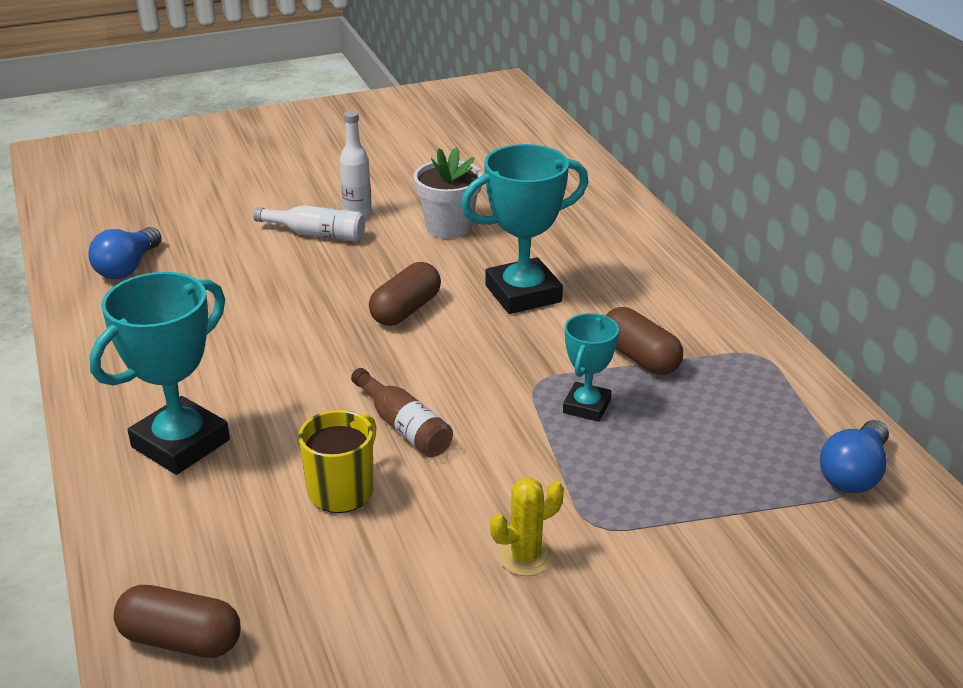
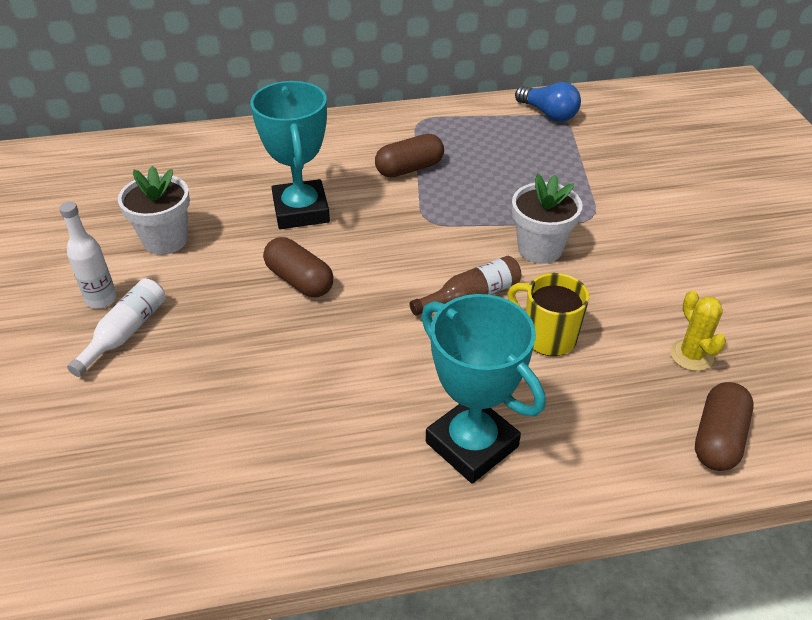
camera: 80 degrees left, 10 degrees up
(127, 267) = (111, 506): blue light bulb -> none
(508, 478) = (540, 248): none -> white flower pot
(525, 557) = (622, 251): yellow cactus -> yellow cactus (691, 355)
(586, 406) = (463, 201): turquoise trophy -> none

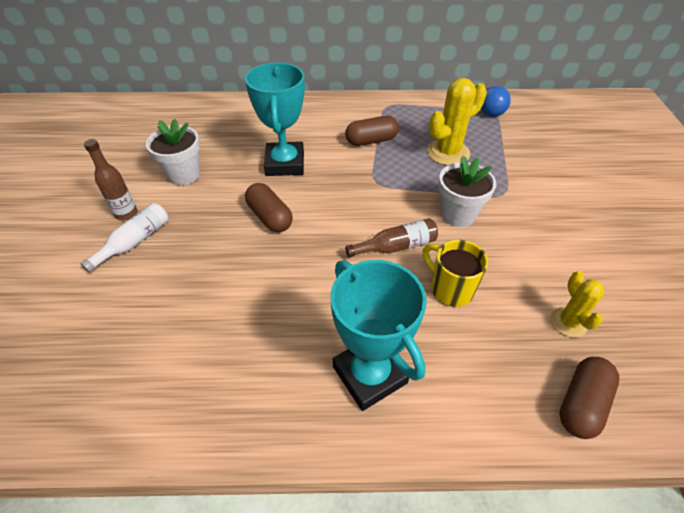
camera: 10 degrees right, 5 degrees up
(101, 299) = (126, 214): white bottle -> brown bottle
(512, 174) = (448, 153): none -> yellow cactus

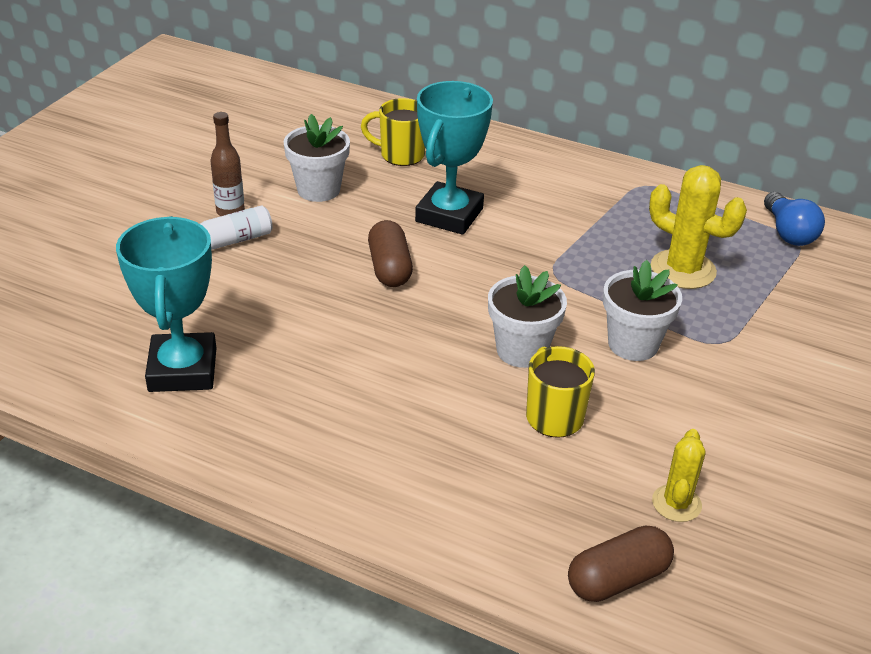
camera: 25 degrees right, 10 degrees down
(226, 132) = (400, 155): none -> yellow mug
(369, 375) = (393, 457): turquoise trophy -> turquoise trophy (183, 370)
(371, 140) = (585, 222): brown capsule -> none
(396, 246) = (521, 350): brown bottle -> white flower pot
(448, 153) = (683, 270): yellow cactus -> yellow cactus turned 45 degrees clockwise

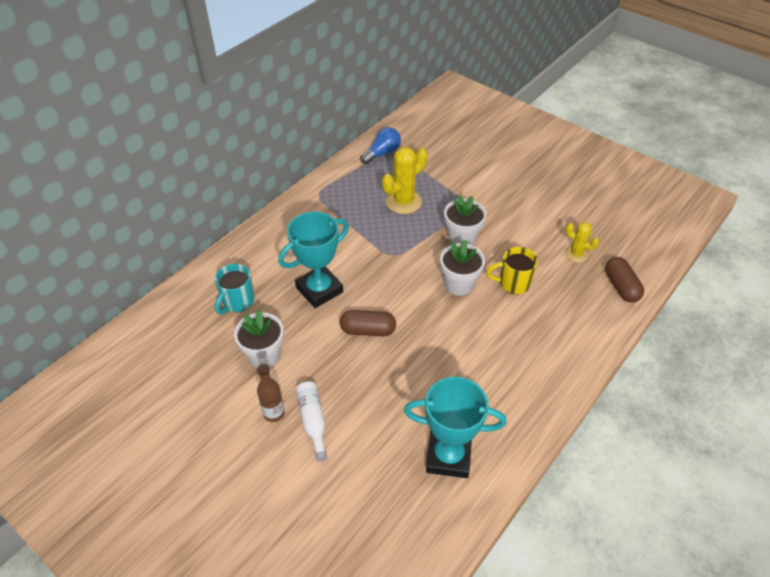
camera: 75 degrees left, 10 degrees up
(400, 155) = (237, 302): yellow mug -> turquoise mug
(449, 215) = (319, 290): turquoise trophy -> turquoise trophy turned 75 degrees counterclockwise
(788, 233) = (382, 153): blue light bulb -> blue light bulb turned 45 degrees counterclockwise

